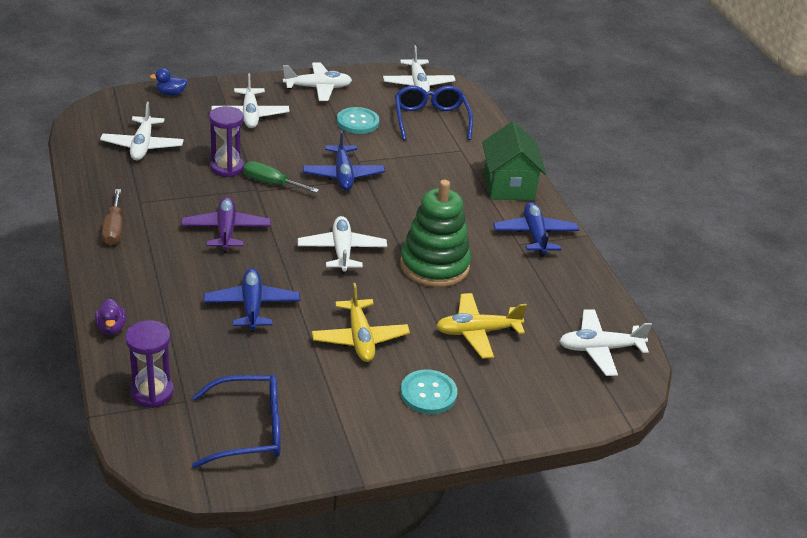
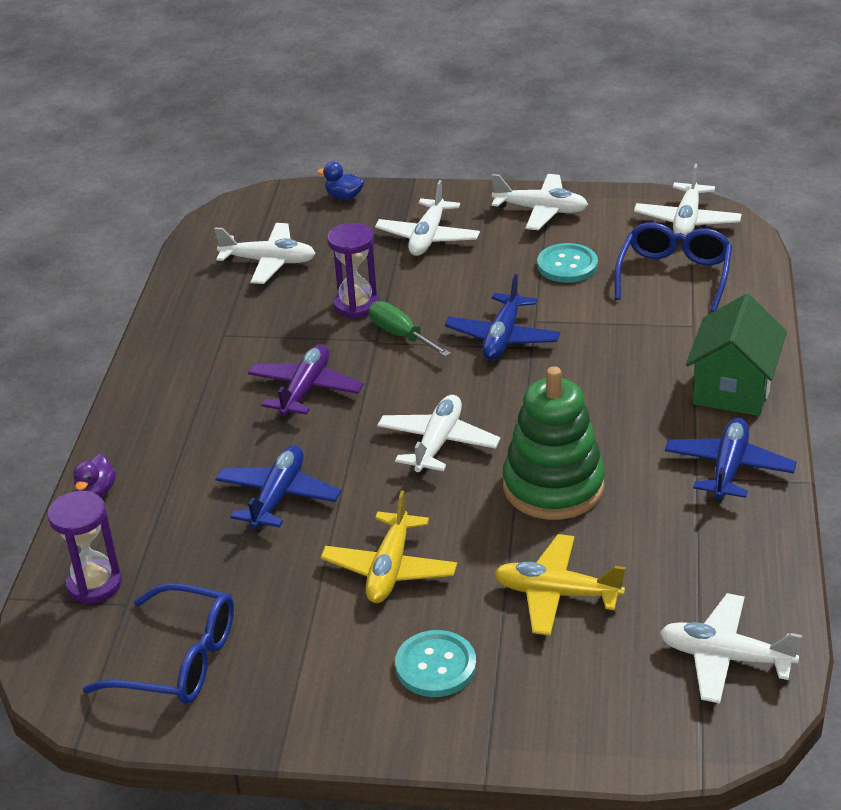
camera: 30 degrees right, 0 degrees up
(114, 229) = (172, 365): brown screwdriver -> none
(142, 146) = (269, 262): white plane -> white plane turned 105 degrees counterclockwise

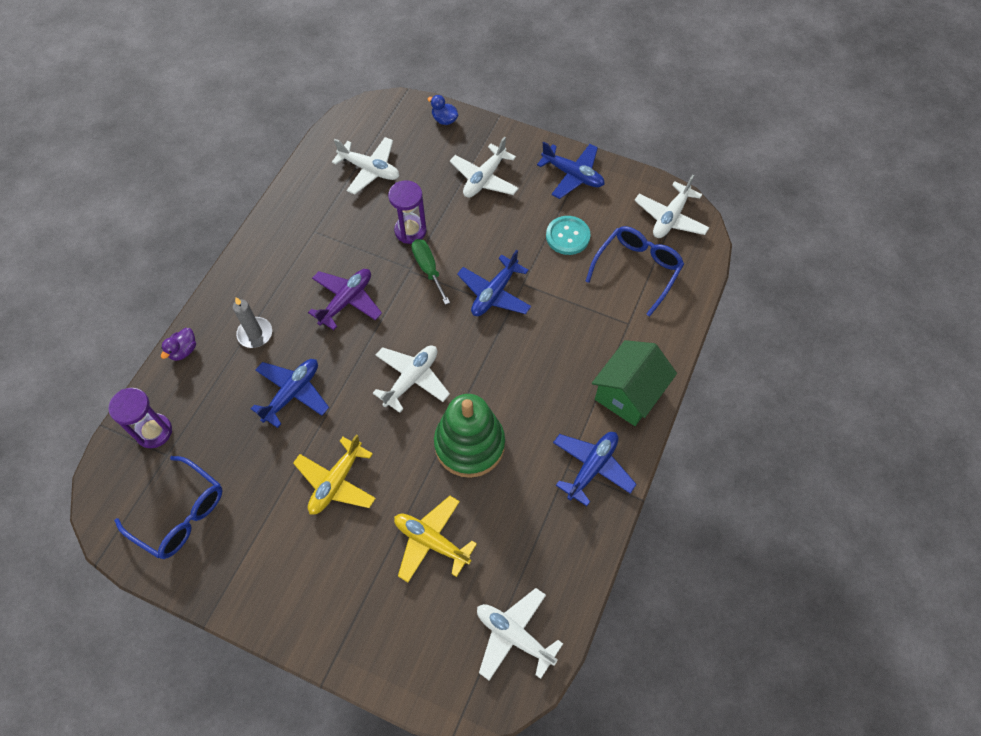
camera: 15 degrees right, 25 degrees up
(192, 451) = (255, 334): none -> grey candle
(435, 666) = (331, 576): turquoise button -> none
(541, 210) = (573, 175): white plane -> blue plane

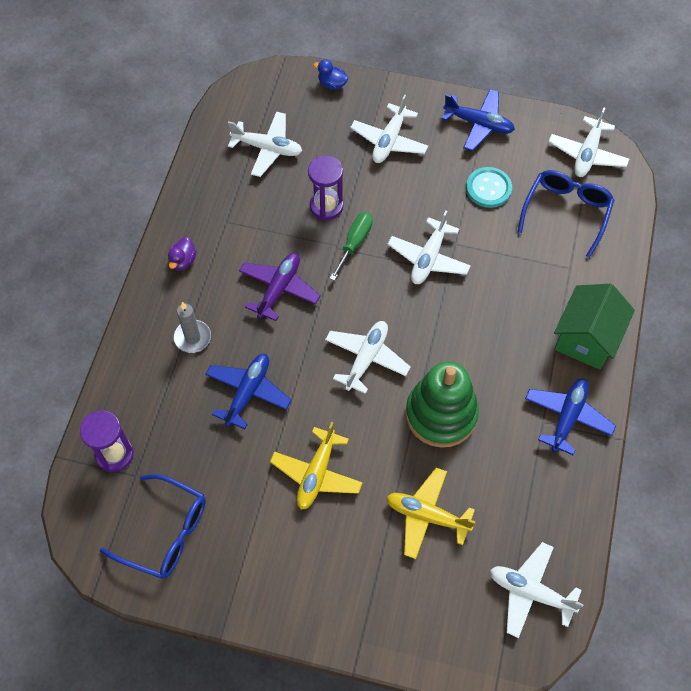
camera: 10 degrees left, 0 degrees up
(184, 350) = (122, 366): purple duck -> purple duck (183, 261)
(428, 269) = (354, 243): green screwdriver -> green screwdriver turned 60 degrees clockwise
(494, 293) = (428, 258): blue plane -> white plane

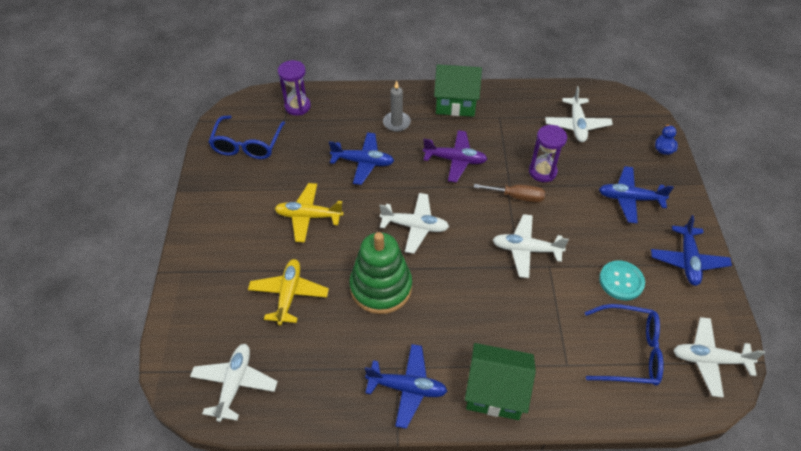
camera: 75 degrees right, 10 degrees down
(183, 261) = (455, 103): purple duck -> green house
(354, 243) = (517, 197): green screwdriver -> brown screwdriver
(389, 141) = (629, 199): white plane -> blue plane

